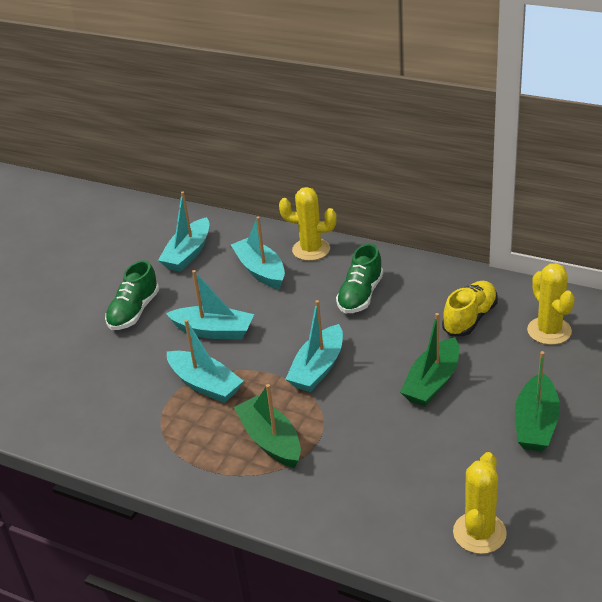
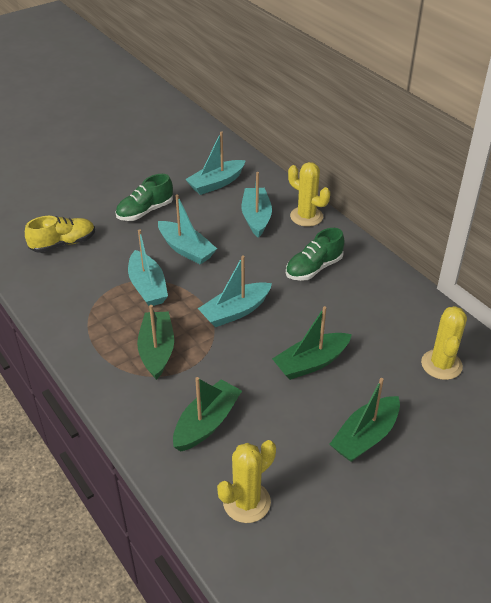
camera: 25 degrees right, 5 degrees up
(380, 483) = (207, 423): none -> green boat
(470, 318) = (384, 325): yellow shoe -> yellow shoe (63, 244)

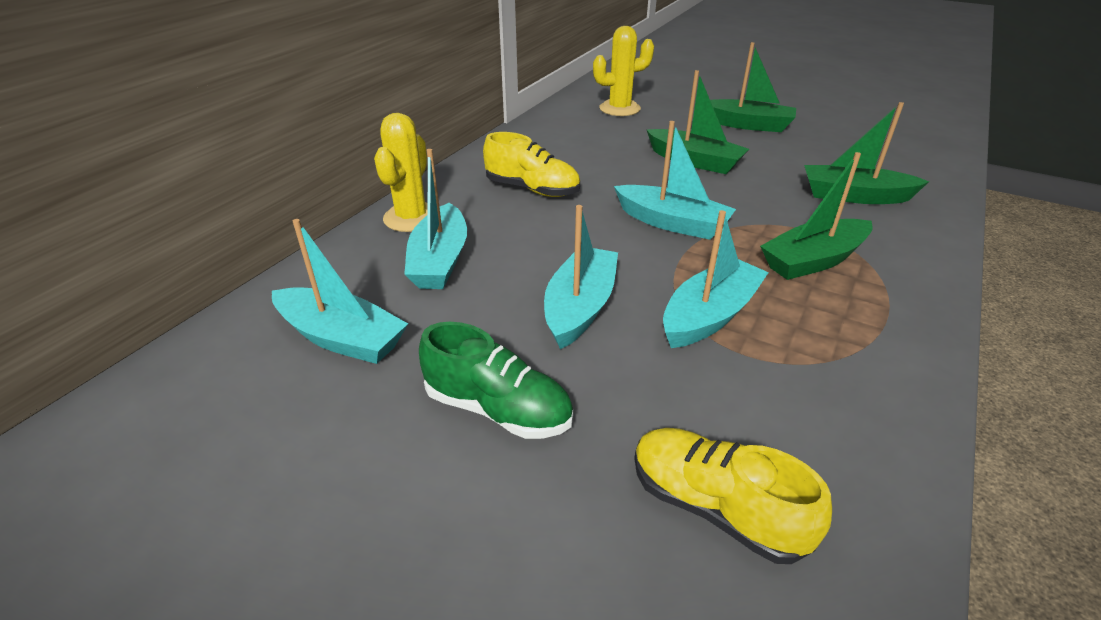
camera: 115 degrees left, 5 degrees down
(246, 502) = (894, 157): yellow cactus -> none
(256, 217) = (439, 260): turquoise boat -> turquoise boat turned 60 degrees counterclockwise
(314, 268) = (532, 189): green shoe -> yellow shoe

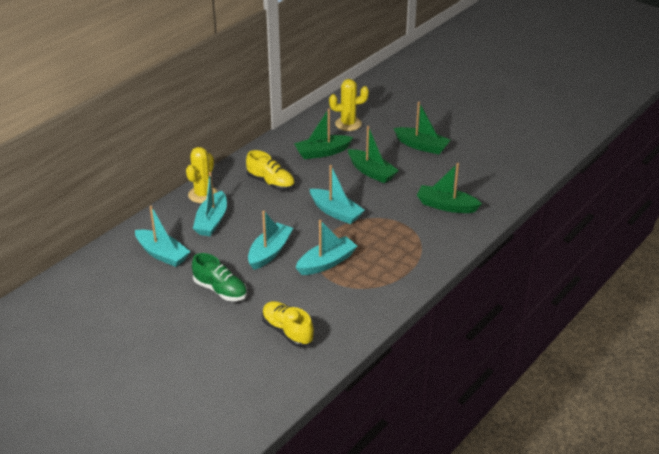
camera: 10 degrees right, 0 degrees up
(813, 260) = (394, 241): green boat -> green boat (322, 152)

